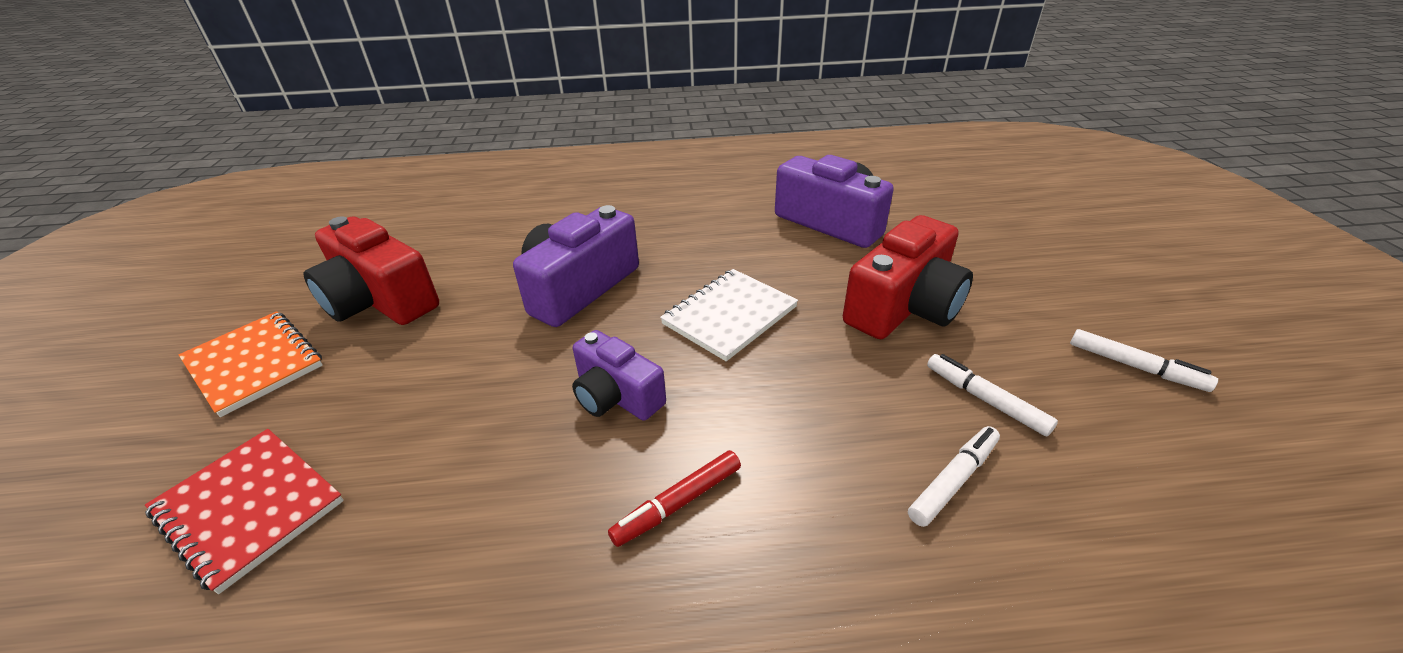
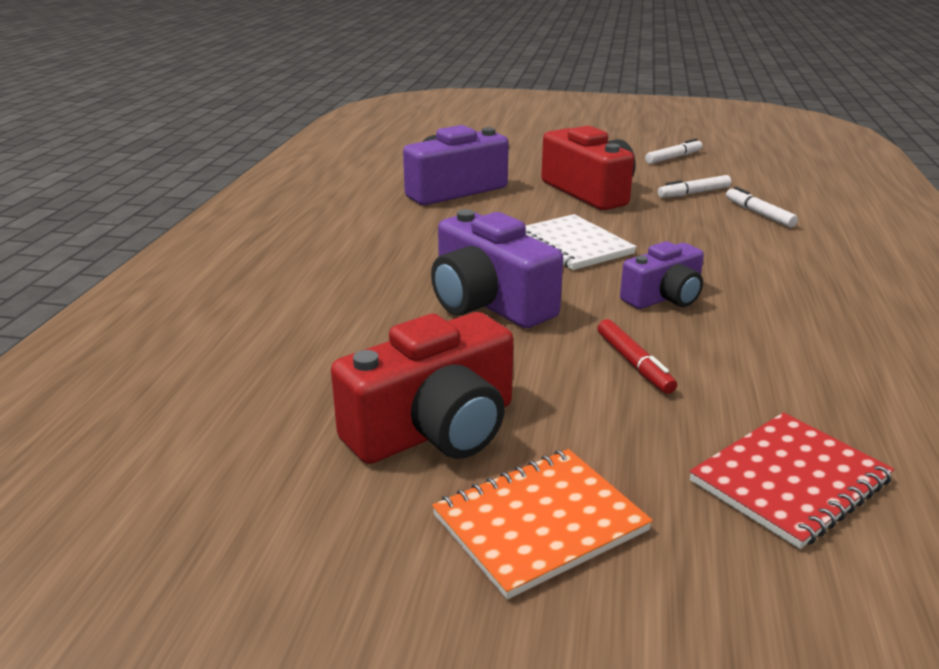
camera: 75 degrees left, 10 degrees down
(678, 503) = (778, 286): red marker -> red marker (634, 363)

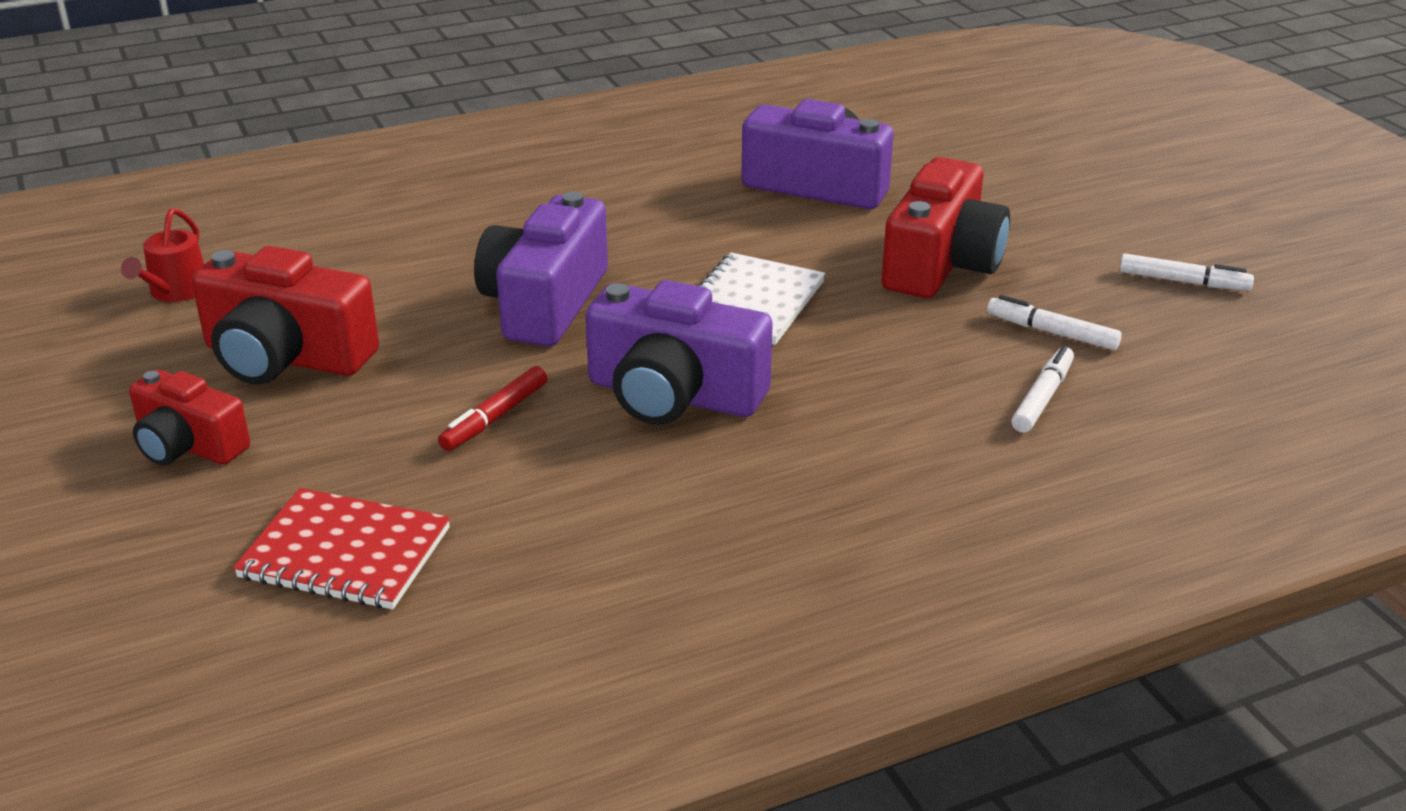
camera: 55 degrees right, 5 degrees up
(225, 458) = (176, 291): none -> red watering can
(540, 523) = (189, 446): orange notebook -> red camera
(664, 297) = (674, 395): purple camera -> purple camera, size x1.60

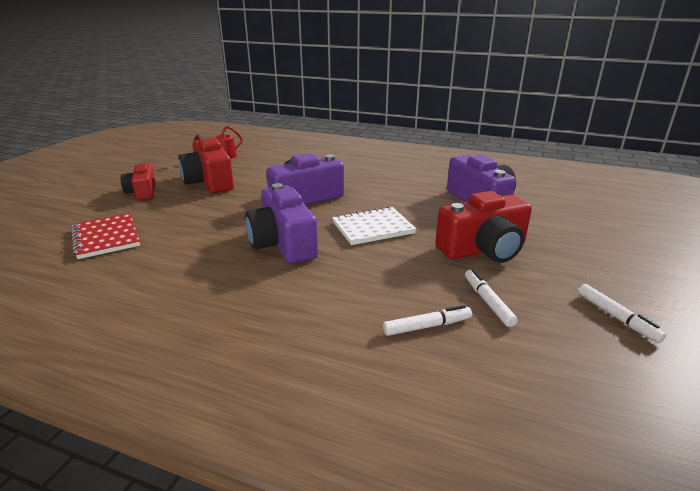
camera: 45 degrees right, 5 degrees down
(495, 417) = (220, 222): red marker -> none

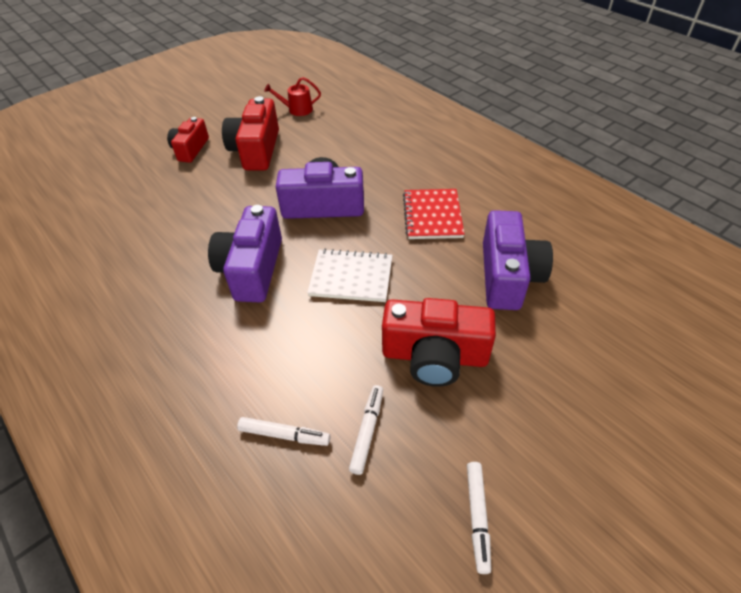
camera: 30 degrees right, 20 degrees up
(106, 237) = (124, 207): red notebook -> red notebook (432, 215)

